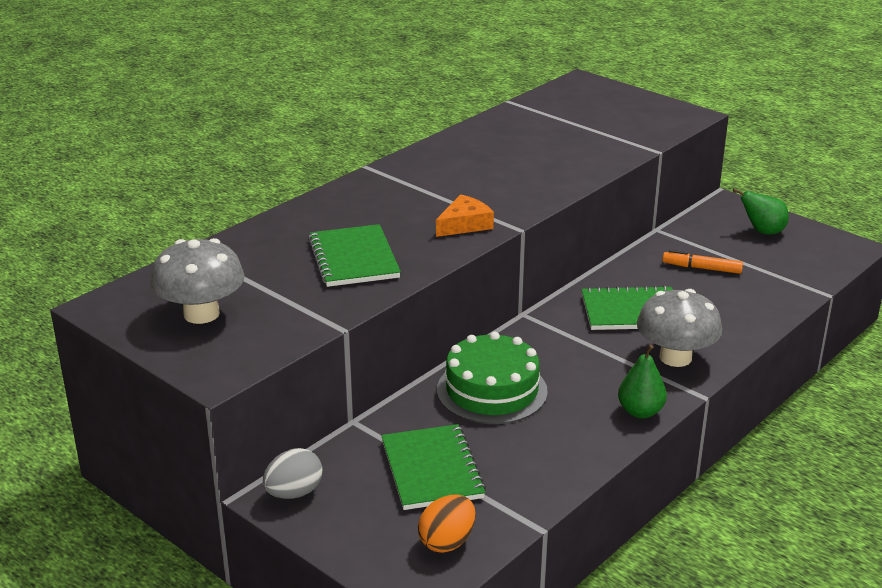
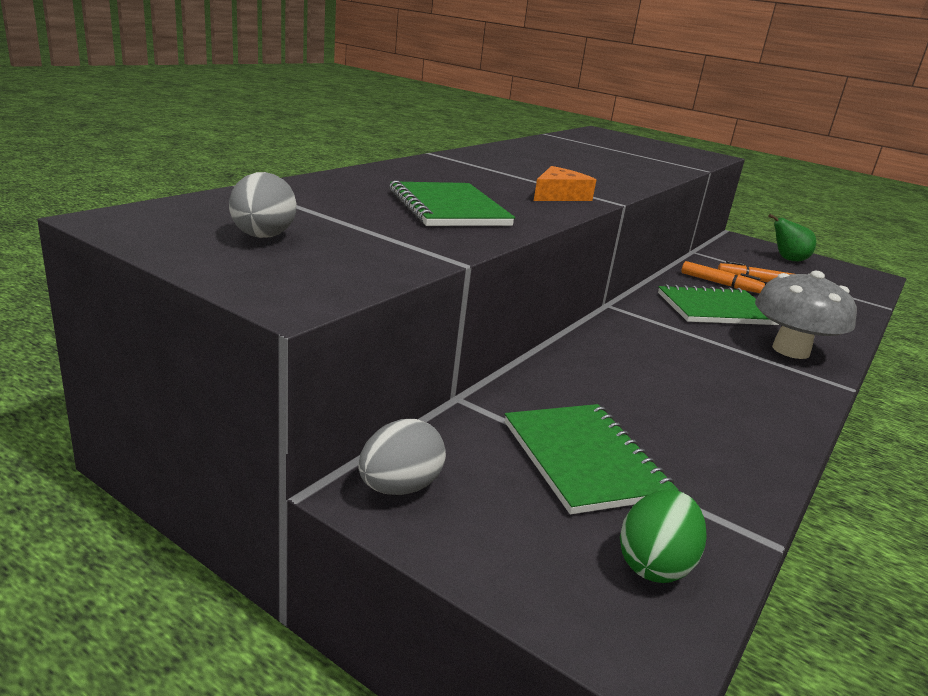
camera: 10 degrees left, 5 degrees down
(201, 314) = (262, 237): grey mushroom -> grey egg
(447, 542) = (654, 564): orange egg -> green egg
(492, 390) = (613, 372): green cake -> none
(640, 412) = (795, 400): green pear -> none
(657, 276) = (720, 284): none -> orange marker

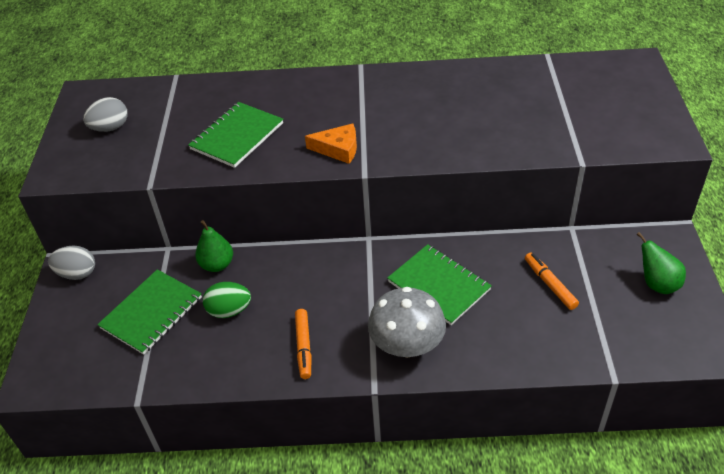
camera: 60 degrees right, 20 degrees up
(542, 382) = (217, 265): none -> green pear
(654, 564) = (87, 367): green egg -> green egg (229, 311)
(720, 284) = (505, 269): orange marker -> orange marker (303, 347)

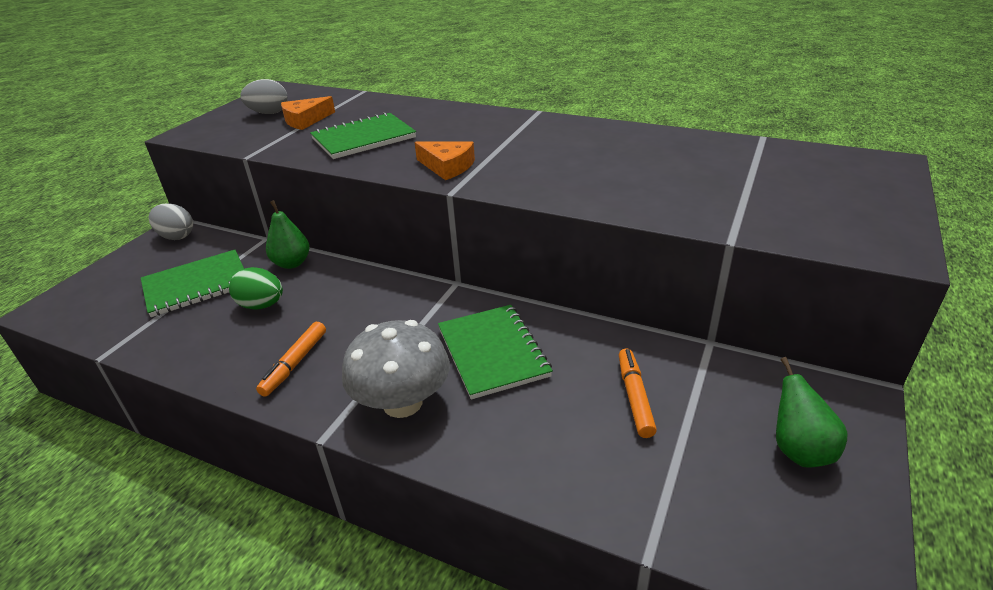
camera: 25 degrees right, 10 degrees down
(158, 128) = (305, 120): none -> orange cheese

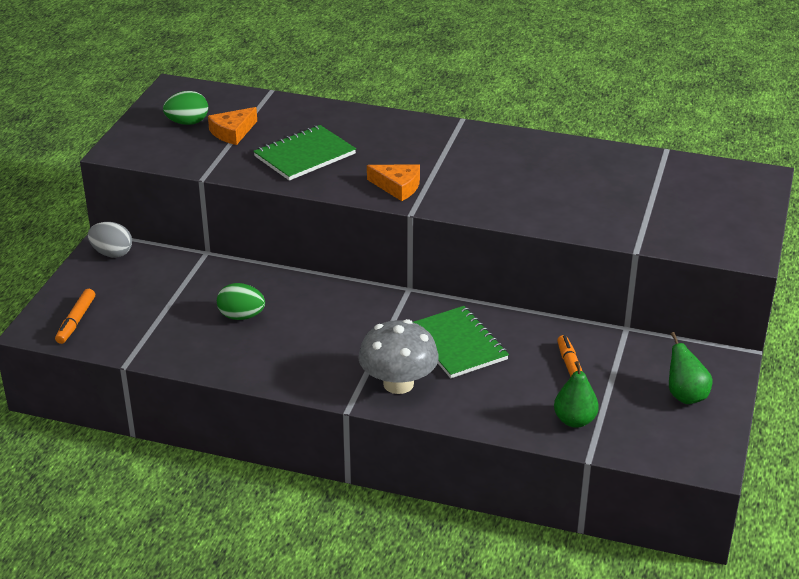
camera: 10 degrees left, 0 degrees up
(197, 285) = (168, 301): green notebook -> none
(269, 113) = (187, 123): grey egg -> green egg
(292, 263) = (247, 277): green pear -> green pear (574, 420)
(294, 364) = (298, 361): orange marker -> orange marker (76, 321)

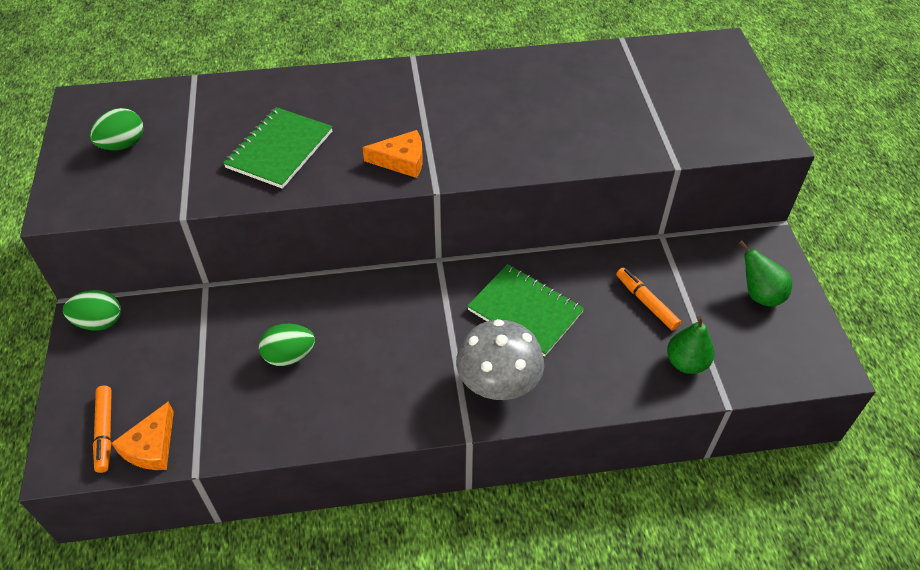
camera: 25 degrees left, 15 degrees up
(112, 253) = (99, 322): grey egg -> green egg
(232, 132) = (182, 143): orange cheese -> orange cheese (151, 446)

